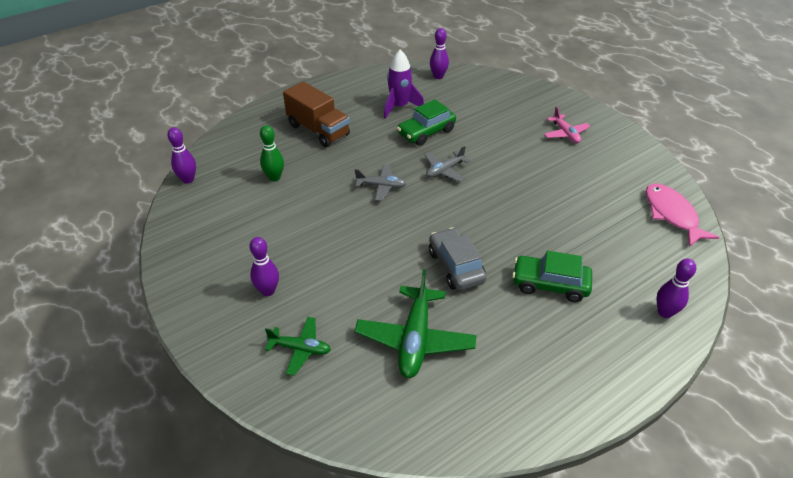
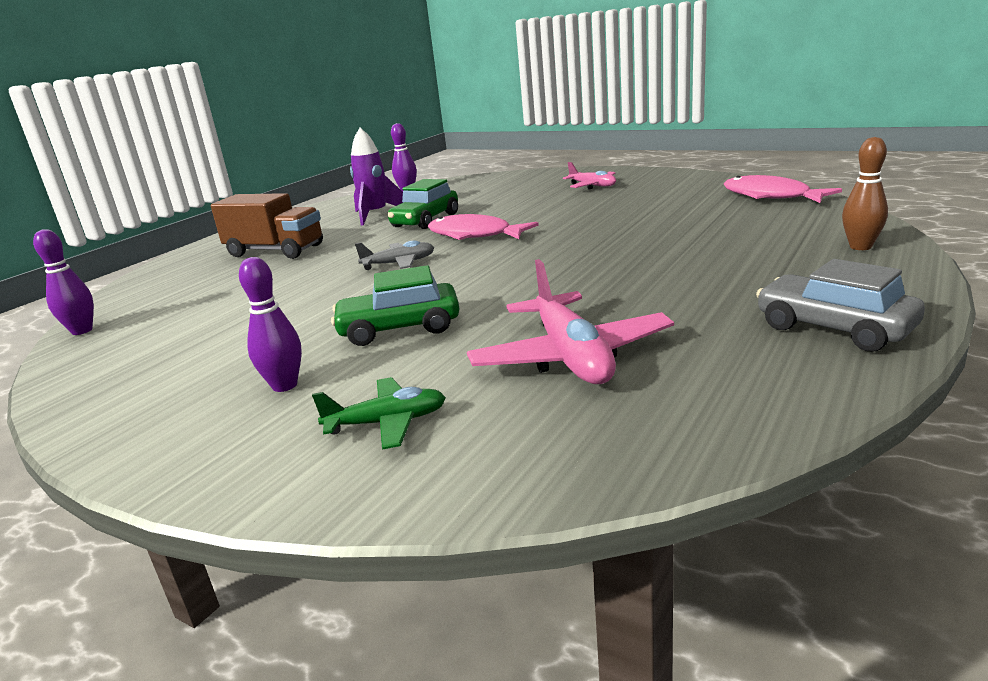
camera: 20 degrees left, 20 degrees down
(274, 177) = (231, 295): green bowling pin -> none
(415, 339) = (571, 356): green plane -> pink plane
(444, 170) = (474, 235): grey plane -> pink fish
(456, 266) = (563, 288): grey car -> grey car (834, 328)
(550, 284) = (701, 267): green car -> green car (399, 328)
(665, 312) = (860, 247): purple bowling pin -> brown bowling pin

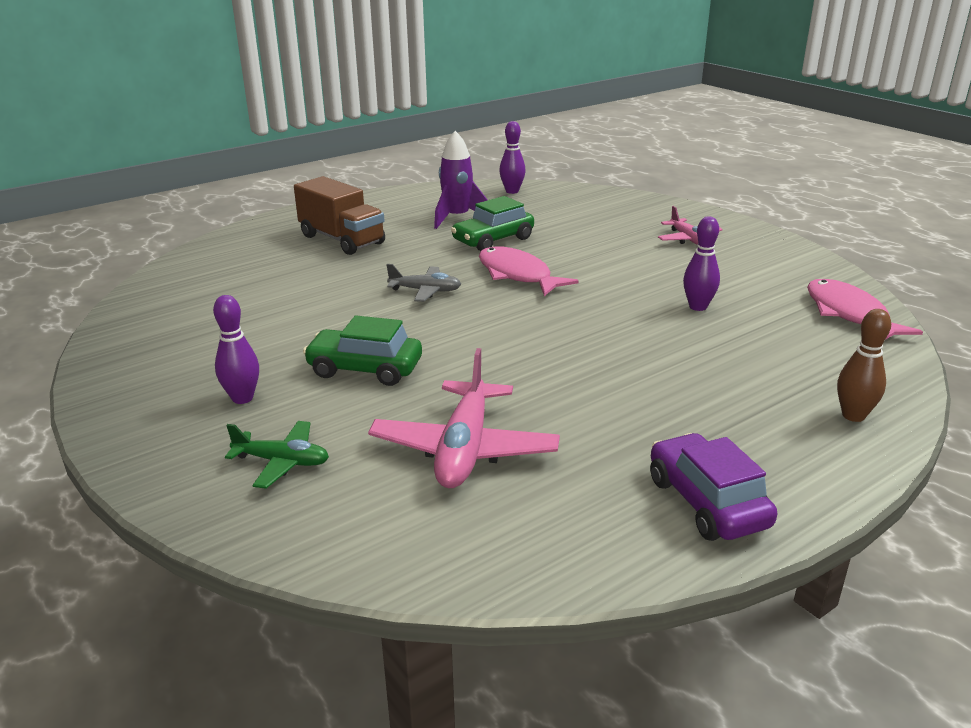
camera: 20 degrees right, 5 degrees up
(82, 331) = (148, 287): purple bowling pin -> purple bowling pin (698, 307)
(834, 328) = (707, 502): grey car -> purple car

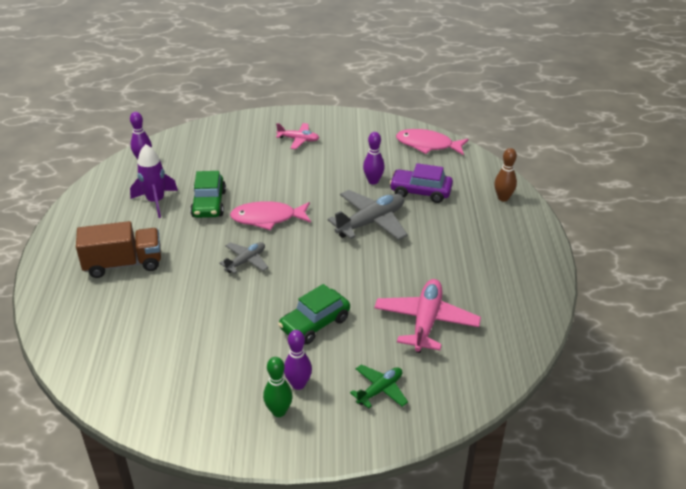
camera: 55 degrees left, 10 degrees up
(183, 403) = (279, 411): none -> green bowling pin
(464, 449) = (426, 322): pink plane -> pink plane turned 120 degrees counterclockwise
(613, 335) = (371, 222): none -> grey plane
(707, 502) = (524, 271): purple car -> purple car (420, 192)

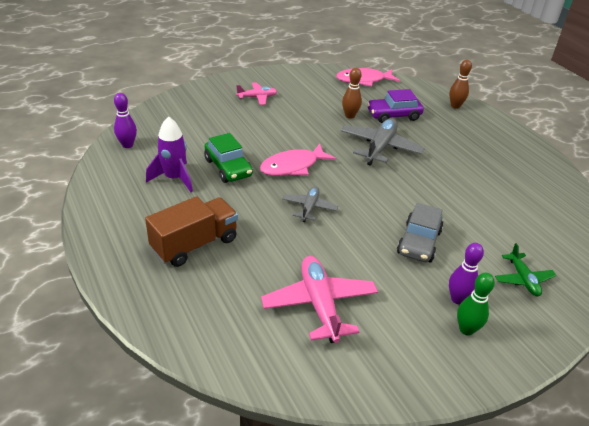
camera: 30 degrees left, 0 degrees up
(315, 324) = (419, 242): green car -> grey car
(373, 181) = (350, 116): purple bowling pin -> brown bowling pin
(380, 390) = (523, 279): green plane -> green plane turned 150 degrees clockwise
(426, 322) = (498, 212): pink plane -> pink plane (319, 304)

